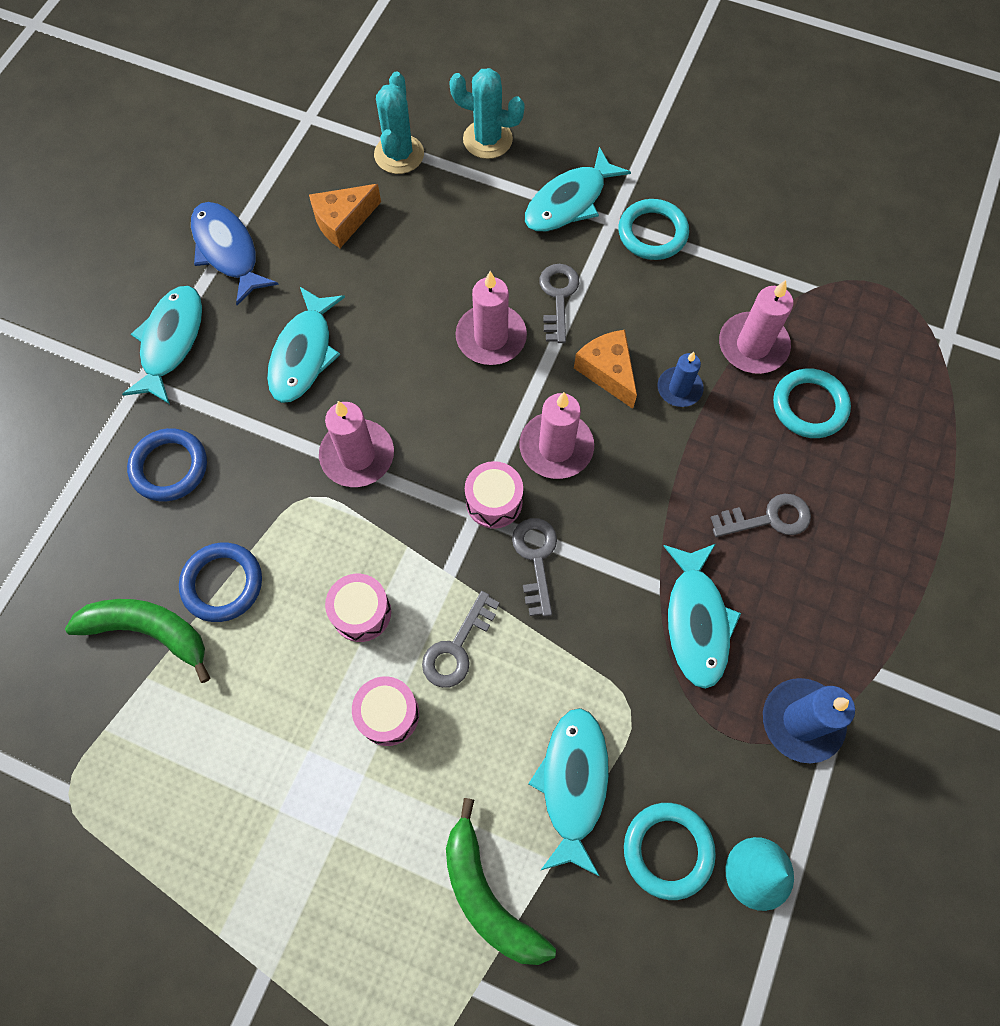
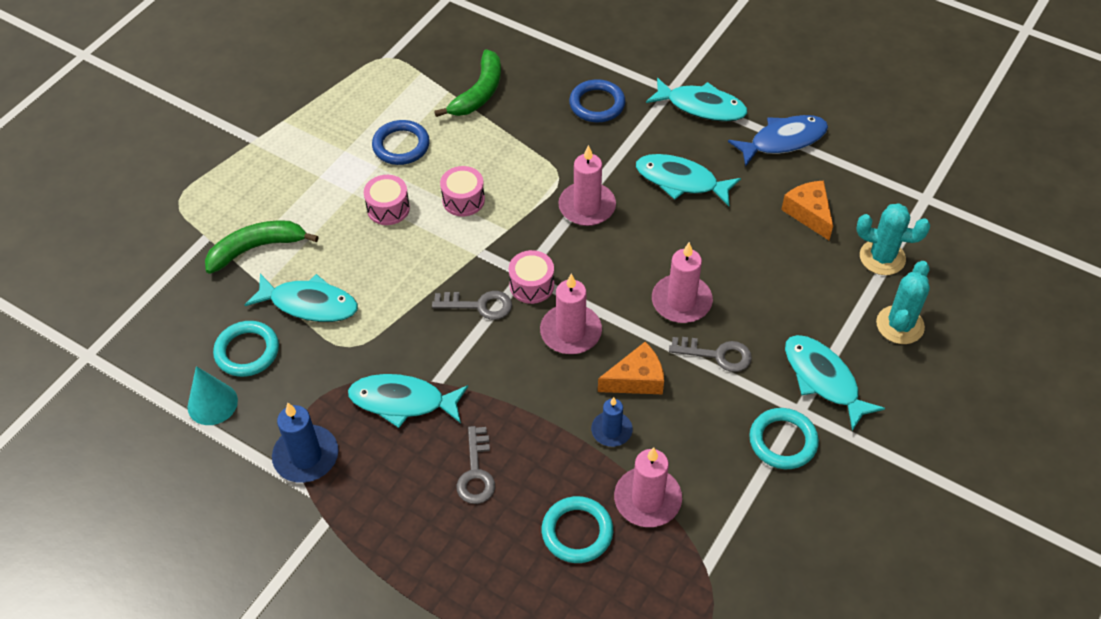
camera: 100 degrees right, 15 degrees down
(222, 583) = (503, 129): blue ring -> blue ring (401, 145)
(457, 647) = (423, 250): grey key -> none

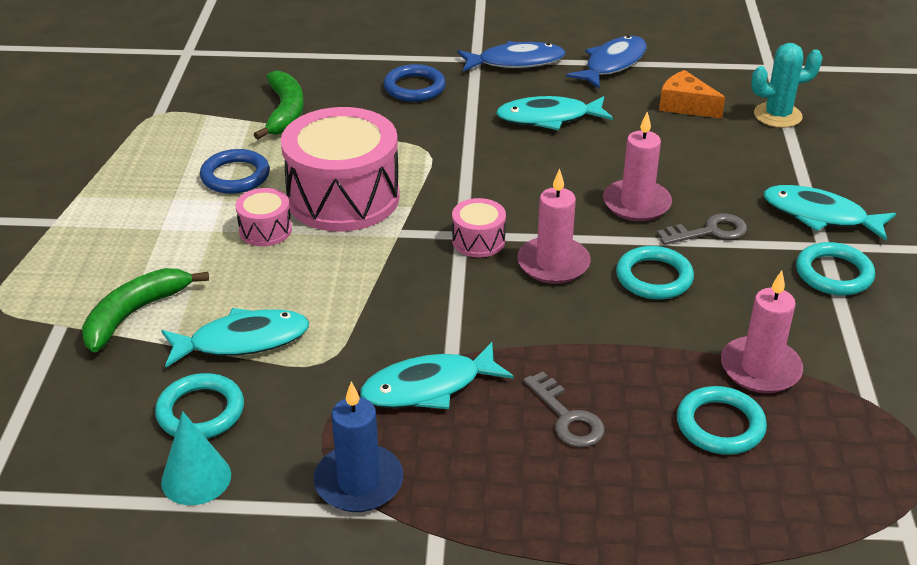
camera: 30 degrees left, 15 degrees down
(463, 200) = (343, 197): pink drum -> pink drum, size x2.22
(479, 305) = (438, 275): grey key -> none
(587, 207) = (476, 163): pink candle -> none
(611, 430) = (670, 327): blue candle -> none
(636, 379) = (654, 277): orange cheese -> turquoise ring
(701, 106) = (515, 62): turquoise fish -> blue fish
(900, 325) = (841, 156): turquoise cactus -> none

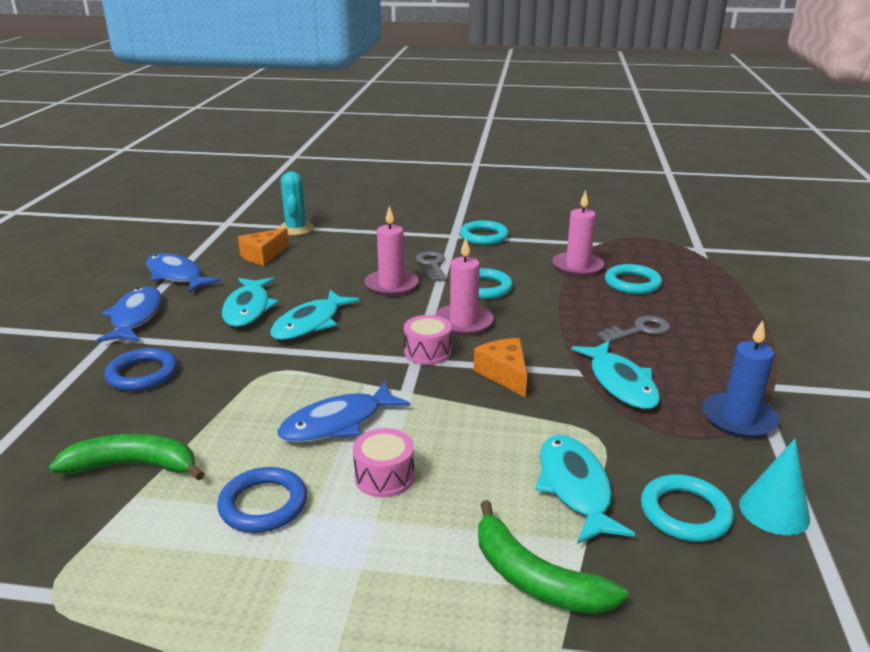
camera: 85 degrees left, 10 degrees down
(343, 197) = (338, 423): pink drum -> blue fish
(439, 296) = (504, 374): none -> orange cheese
(820, 216) = (422, 232): turquoise fish -> turquoise fish (310, 324)

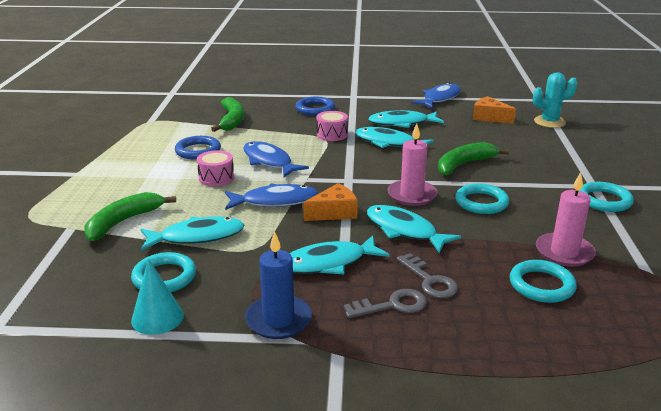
camera: 85 degrees right, 0 degrees up
(135, 317) = (379, 97): blue fish -> blue fish (275, 201)
(391, 285) = (464, 164): pink candle -> green banana
(427, 352) = (360, 183): pink drum -> pink drum (332, 134)
(432, 265) = (515, 178): grey key -> grey key (392, 305)
(545, 334) = (404, 230): none -> turquoise fish

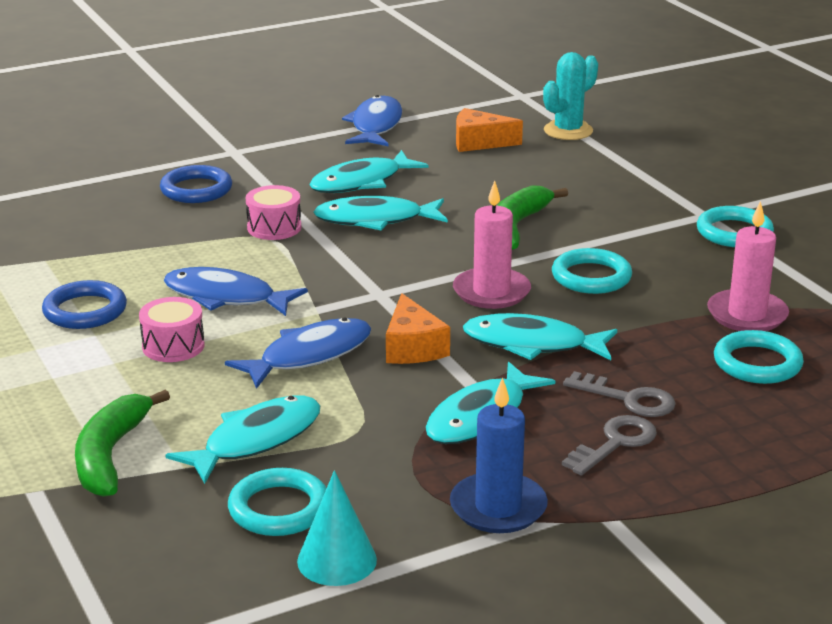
camera: 30 degrees left, 0 degrees up
(232, 121) = (77, 244): green banana -> none
(334, 212) = (413, 347): orange cheese -> orange cheese turned 135 degrees clockwise

